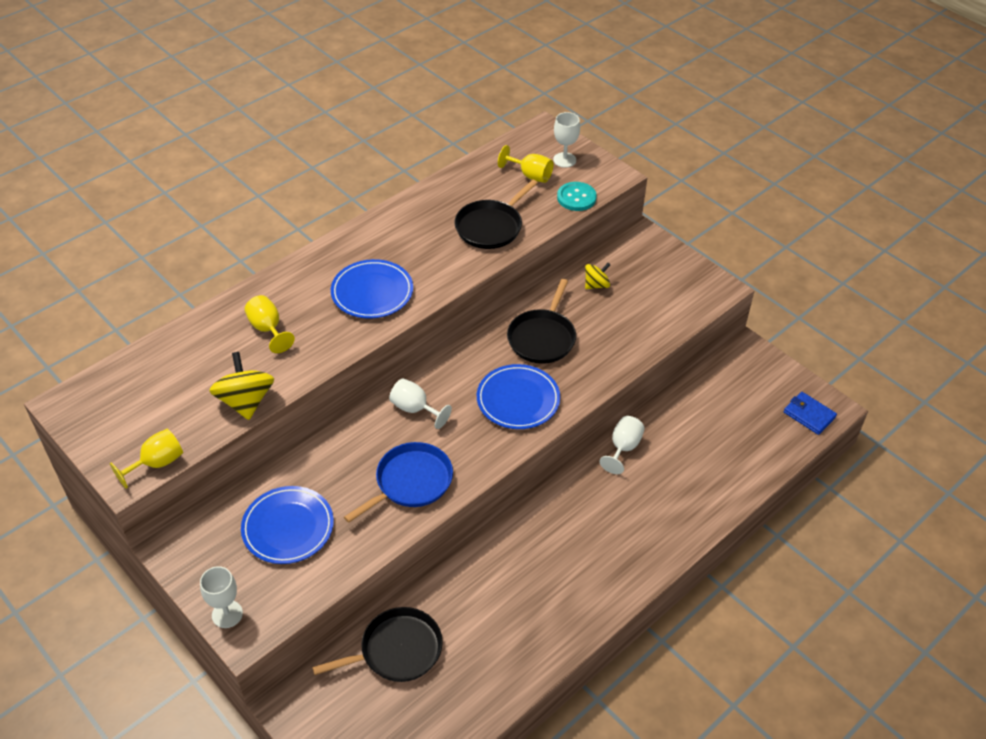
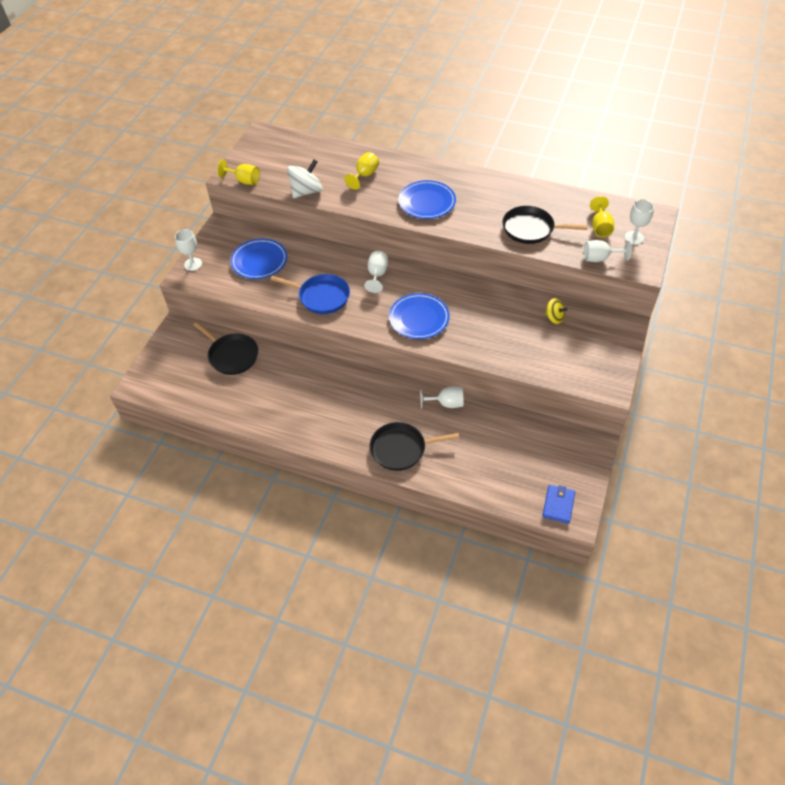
camera: 65 degrees right, 5 degrees up
(245, 401) = (306, 191): yellow spinning top -> white spinning top
(542, 337) = (481, 309): black pan -> black pan (401, 449)
(576, 198) = (599, 258): turquoise button -> white goblet

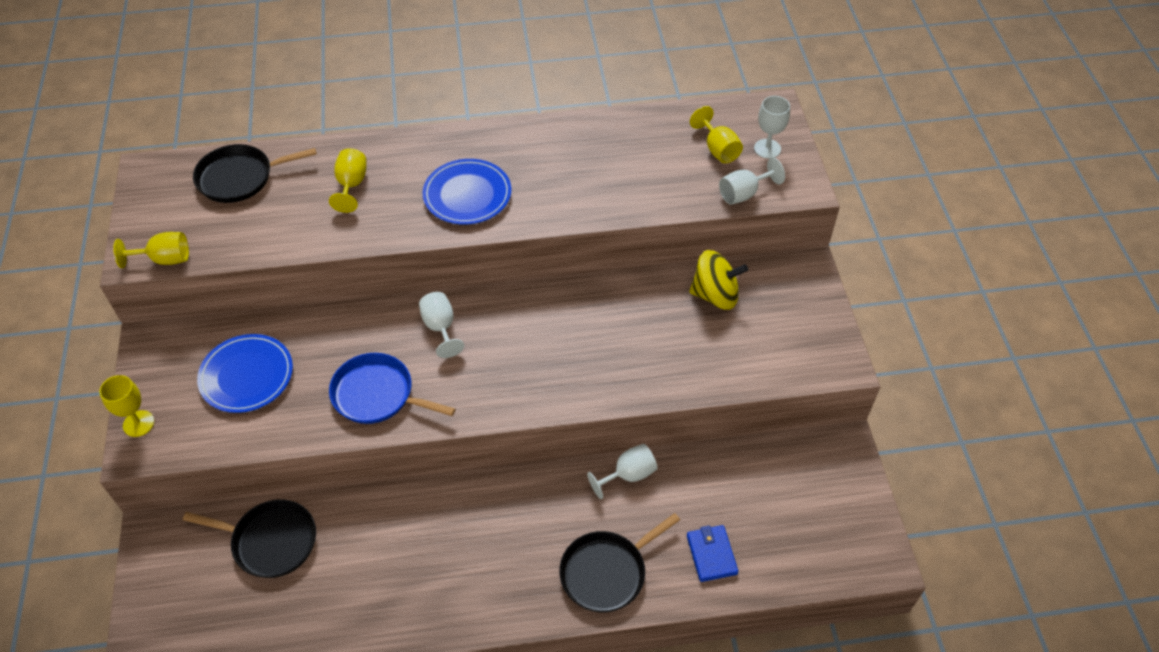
camera: 30 degrees left, 0 degrees up
(193, 264) = (138, 423): white goblet -> yellow goblet
(306, 191) = (276, 242): white spinning top -> none
(321, 296) = (377, 394): blue pan -> blue pan turned 150 degrees counterclockwise
(419, 318) = (538, 370): blue plate -> none
(531, 229) = (632, 183): black pan -> black pan (240, 177)
(554, 318) = (715, 295): yellow spinning top -> yellow spinning top, size x1.68
(558, 505) = (852, 553): blue wallet -> blue wallet (711, 555)

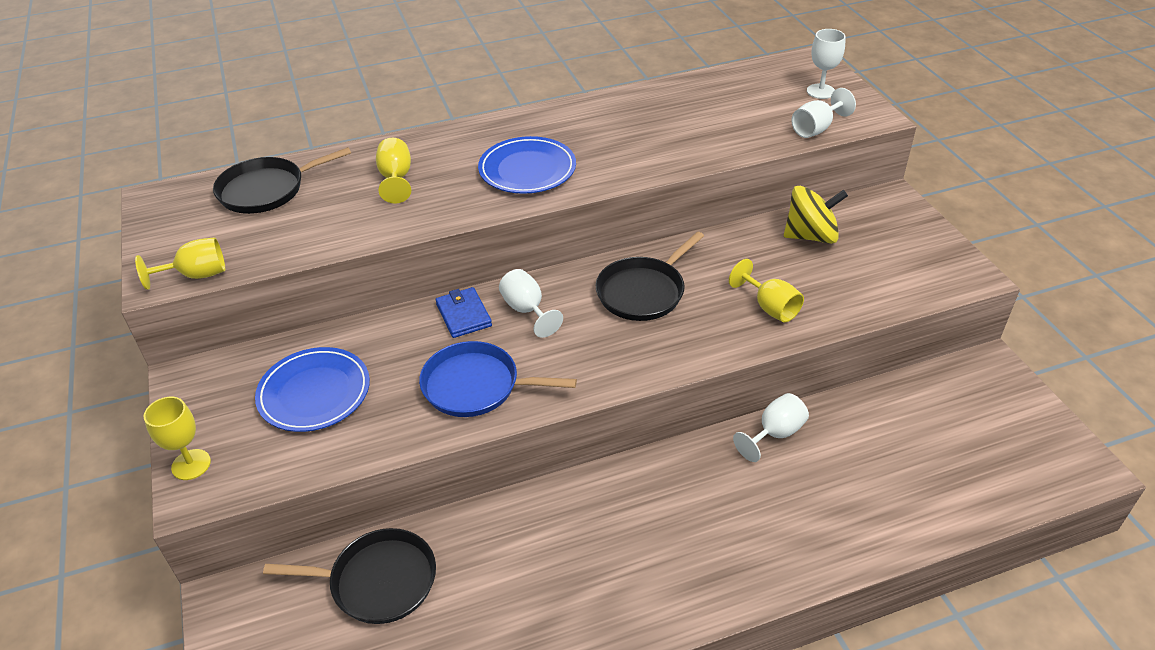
camera: 10 degrees left, 10 degrees down
(607, 572) = (792, 538): black pan -> black pan (643, 291)
(711, 555) = (901, 497): blue wallet -> blue wallet (463, 315)
(718, 149) = (772, 98): yellow goblet -> yellow goblet (770, 307)

